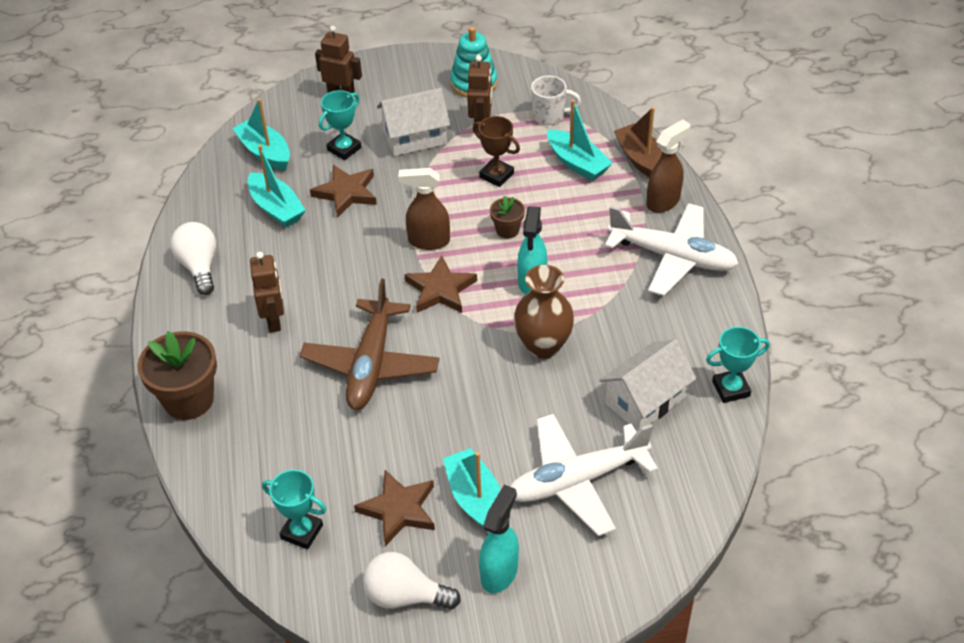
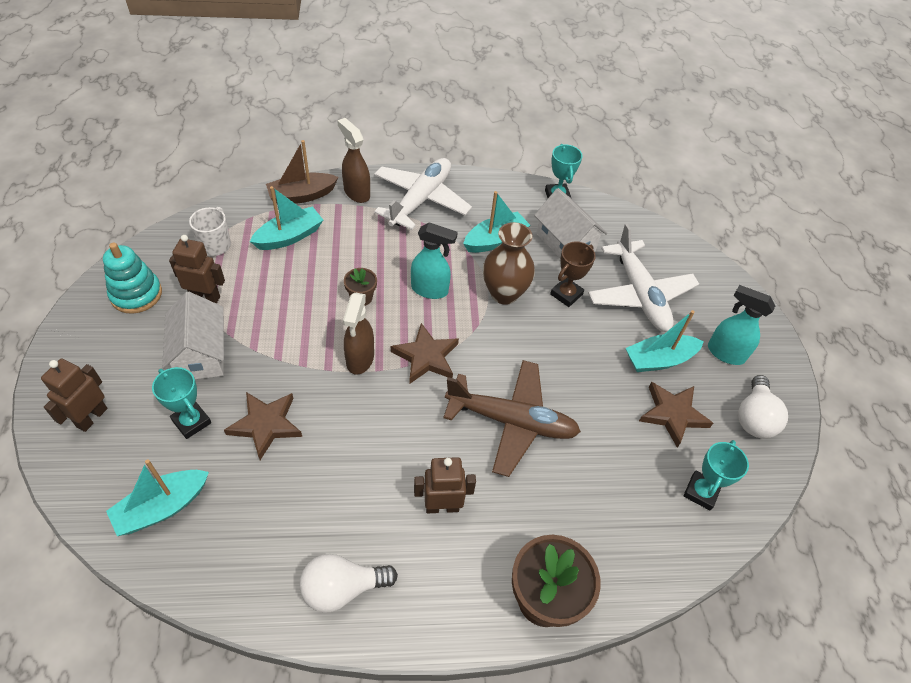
camera: 90 degrees left, 5 degrees up
(276, 208) = (267, 498): turquoise boat -> turquoise boat (495, 240)
(496, 175) = (284, 295): brown trophy -> brown trophy (566, 294)

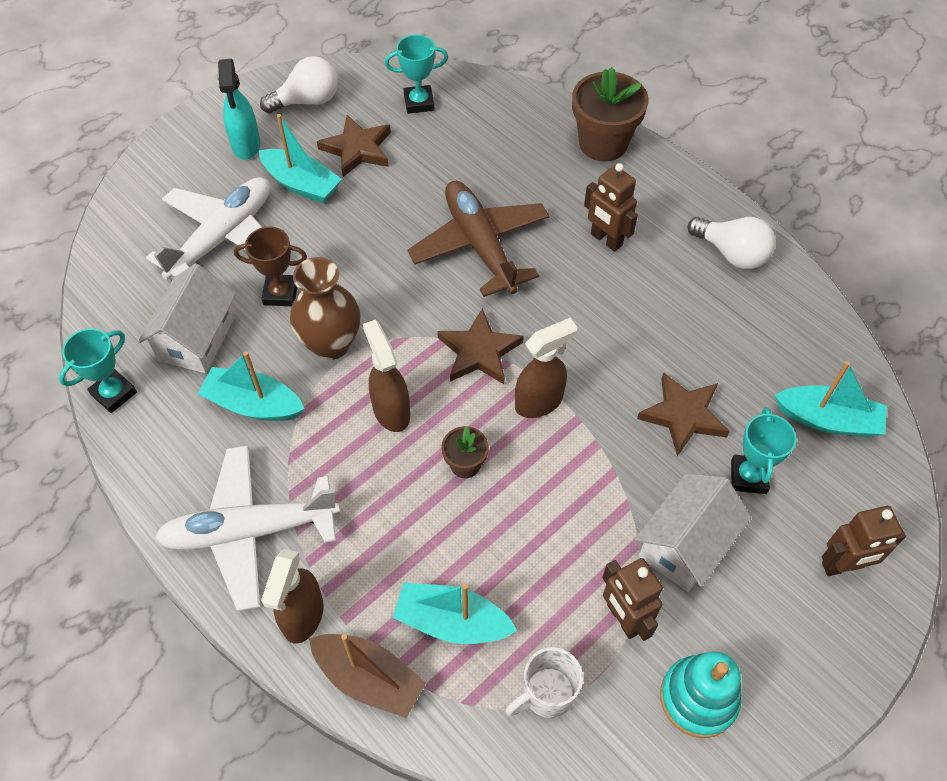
camera: 125 degrees left, 5 degrees up
(430, 290) = (391, 411): turquoise spray bottle -> brown spray bottle

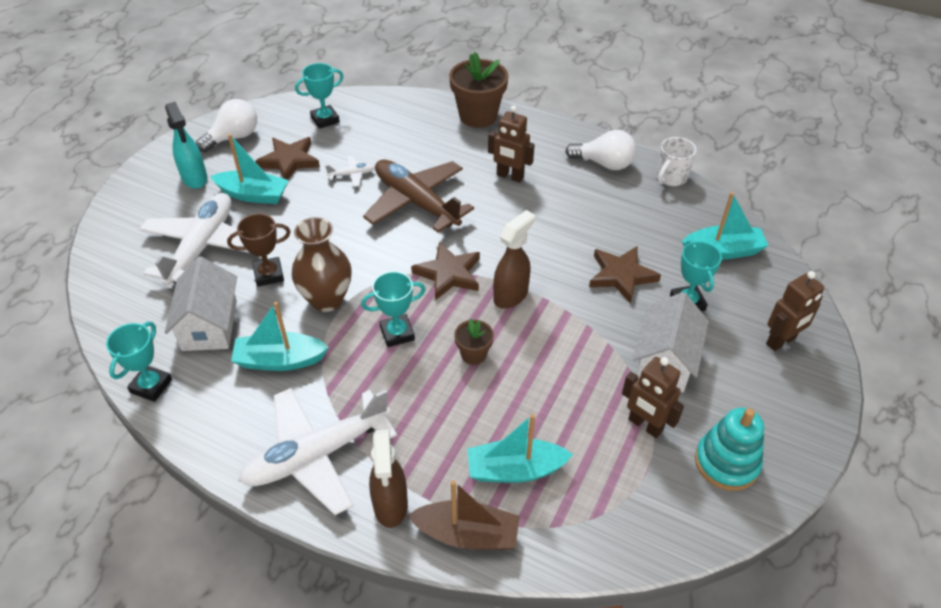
camera: 20 degrees left, 10 degrees down
(391, 411) = (397, 333): brown spray bottle -> turquoise trophy
(421, 187) = (352, 175): none -> white plane
(547, 694) = (613, 498): white mug -> white mug (670, 178)

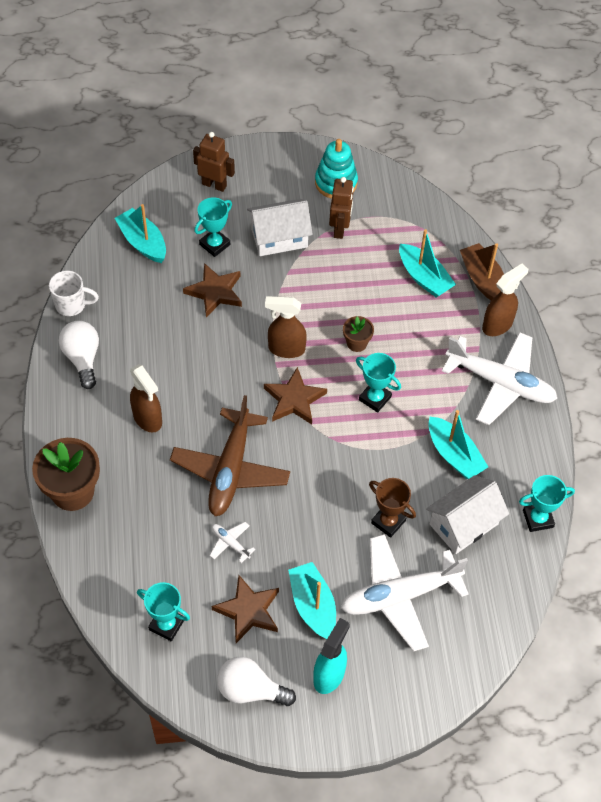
camera: 125 degrees left, 10 degrees up
(327, 299) = (380, 463): brown vase -> none
(510, 176) = (148, 419): brown robot -> brown spray bottle

